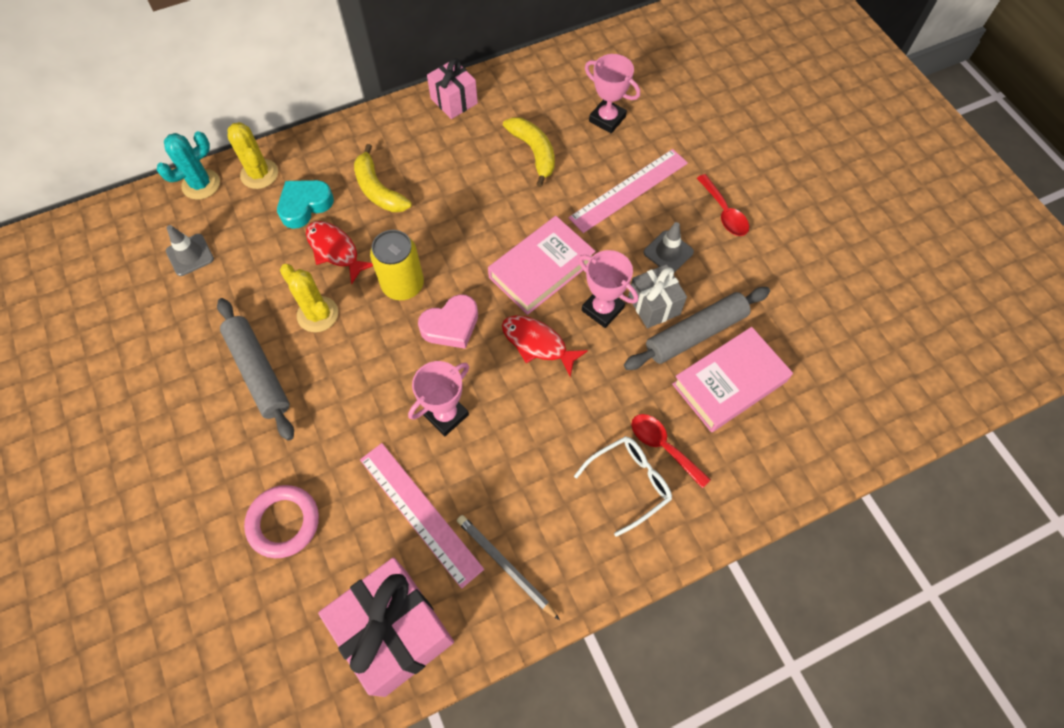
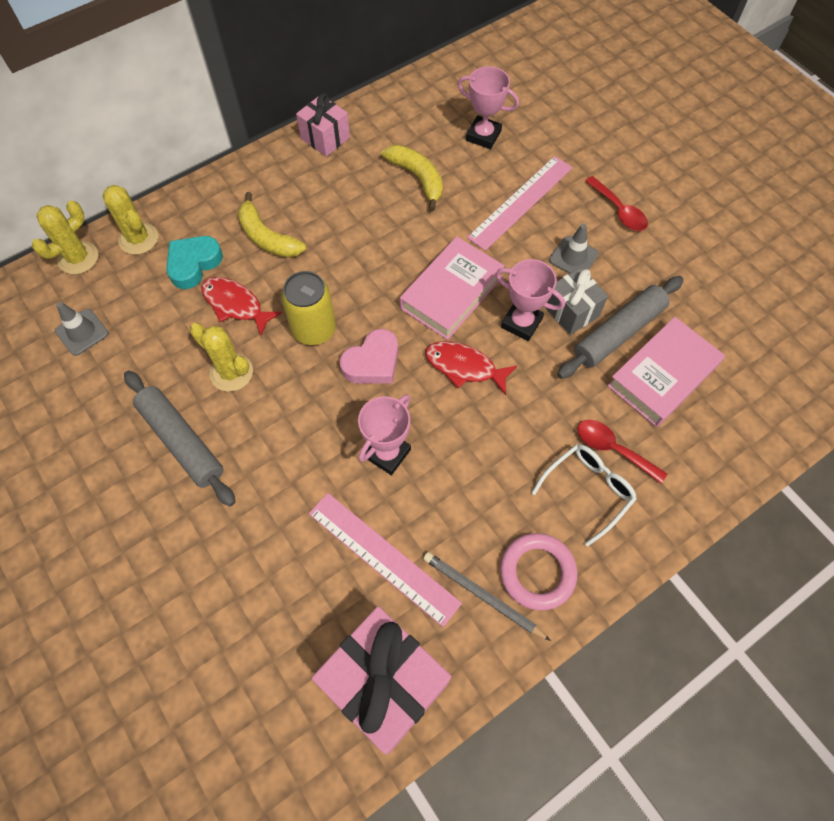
camera: 10 degrees left, 0 degrees up
(201, 184) = (78, 258): turquoise cactus -> yellow cactus
(284, 522) = (242, 592): pink ring -> pink ring (537, 572)

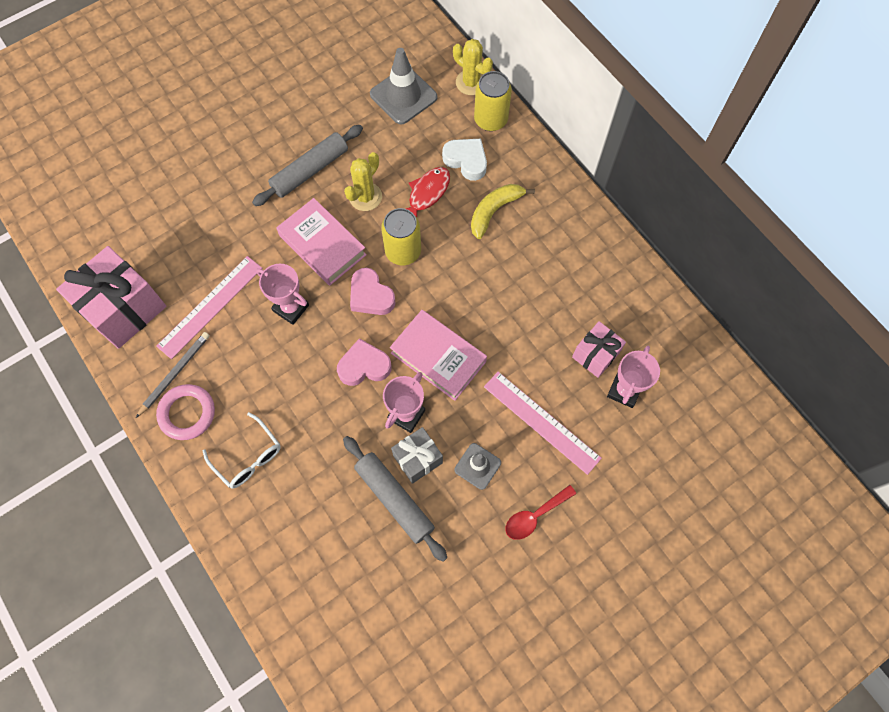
camera: 90 degrees right, 5 degrees up
(82, 332) = (403, 96): grey traffic cone -> grey traffic cone, size x1.70
(138, 239) = (490, 120): yellow cactus -> yellow can
(193, 264) = (466, 161): turquoise heart -> white heart
(325, 138) = (609, 250): pink gift -> pink gift (595, 355)
(418, 178) = (566, 330): yellow banana -> none
(464, 367) = (364, 366): red fish -> pink heart
(613, 449) = (282, 481): red spoon -> none
(662, 375) = (349, 533): pink book -> pink book (322, 245)

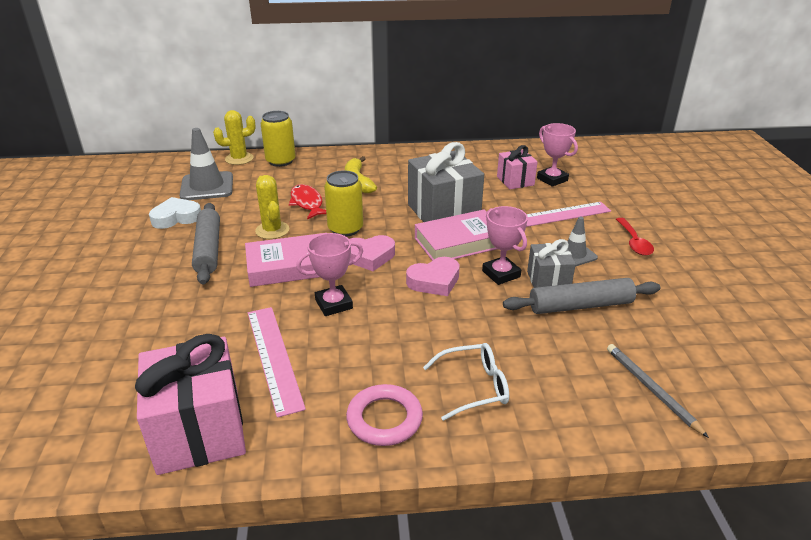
camera: 60 degrees left, 35 degrees down
(175, 373) = (326, 413): grey pencil -> grey pencil (651, 390)
(364, 366) = (434, 281): pink heart -> pink heart turned 135 degrees counterclockwise
(466, 161) = (301, 179): white heart -> white heart (176, 218)
(484, 317) = (443, 212): none -> grey gift

